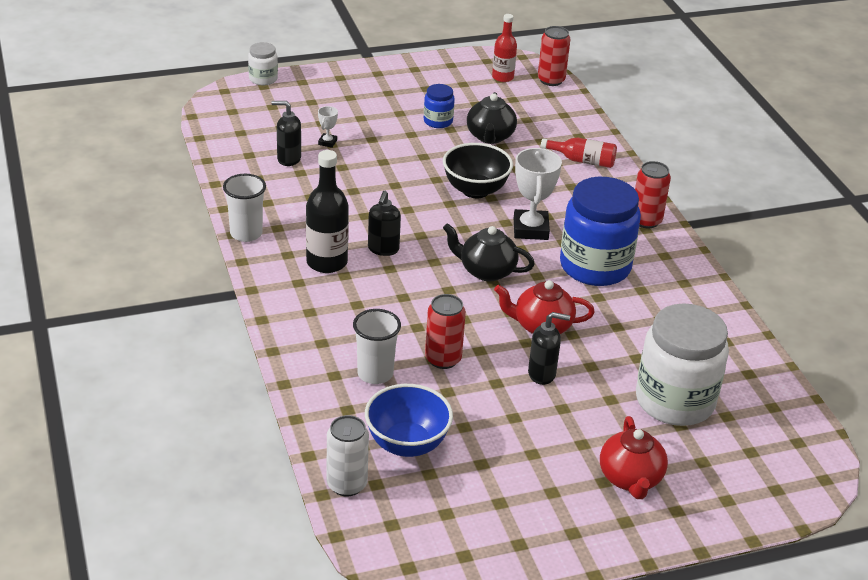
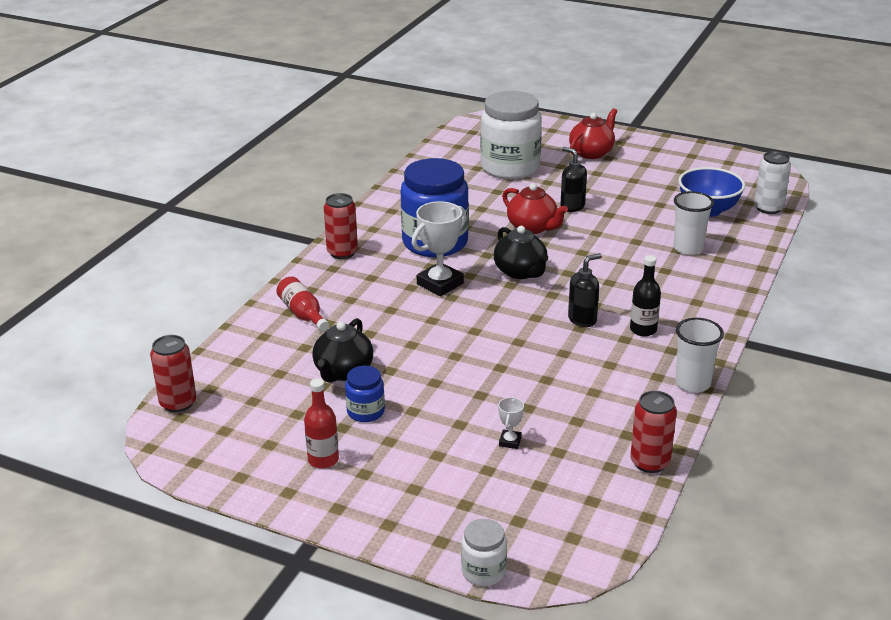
camera: 135 degrees left, 5 degrees down
(288, 159) = (573, 441): black soap dispenser -> none
(327, 142) = (510, 441): white trophy -> white trophy turned 45 degrees counterclockwise
(327, 262) = (643, 330): black bottle -> black bottle, size x0.65
(443, 359) = (629, 238): red can -> red can (650, 462)
(475, 190) = (436, 331): black bowl -> none
(490, 137) = (343, 372): black teapot -> black teapot turned 150 degrees clockwise
(502, 77) = (217, 431): red bottle -> red bottle (323, 460)

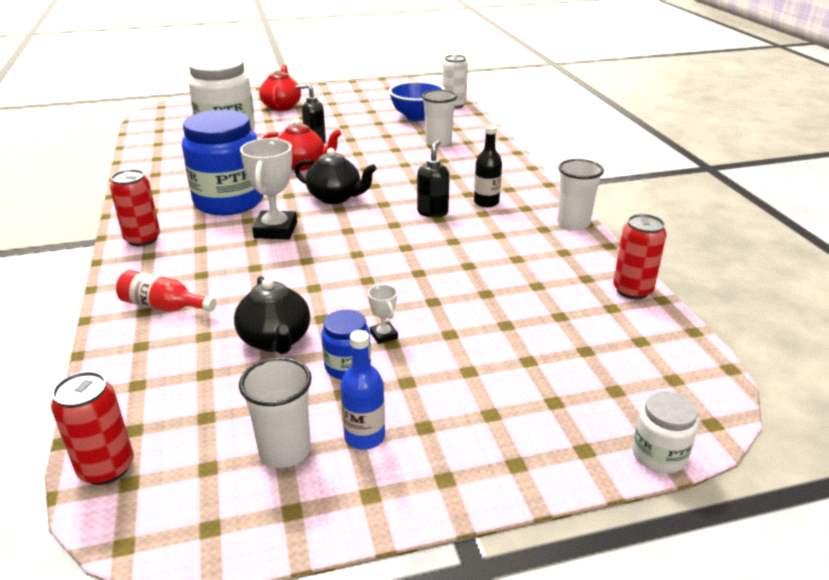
camera: 40 degrees left, 0 degrees up
(272, 443) = (285, 451): none -> white cup
(323, 460) = (364, 436): red bottle -> blue bottle
(510, 441) = (511, 327): white trophy -> white trophy (383, 335)

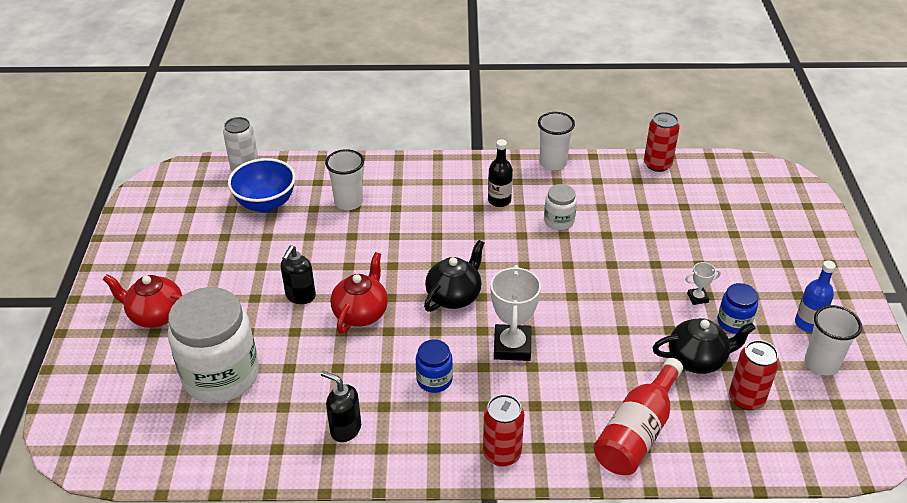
camera: 75 degrees left, 10 degrees up
(106, 468) = (839, 459): red can -> red can (746, 398)
(163, 306) = (637, 432): red bottle -> red bottle, size x1.55
(229, 201) = (434, 380): blue jar -> blue jar, size x0.47
(275, 230) = (512, 346): white trophy -> white trophy turned 75 degrees clockwise
(432, 212) = (508, 236): black soap dispenser -> black soap dispenser (345, 429)
(659, 455) = (823, 207): white jar -> white jar (559, 221)

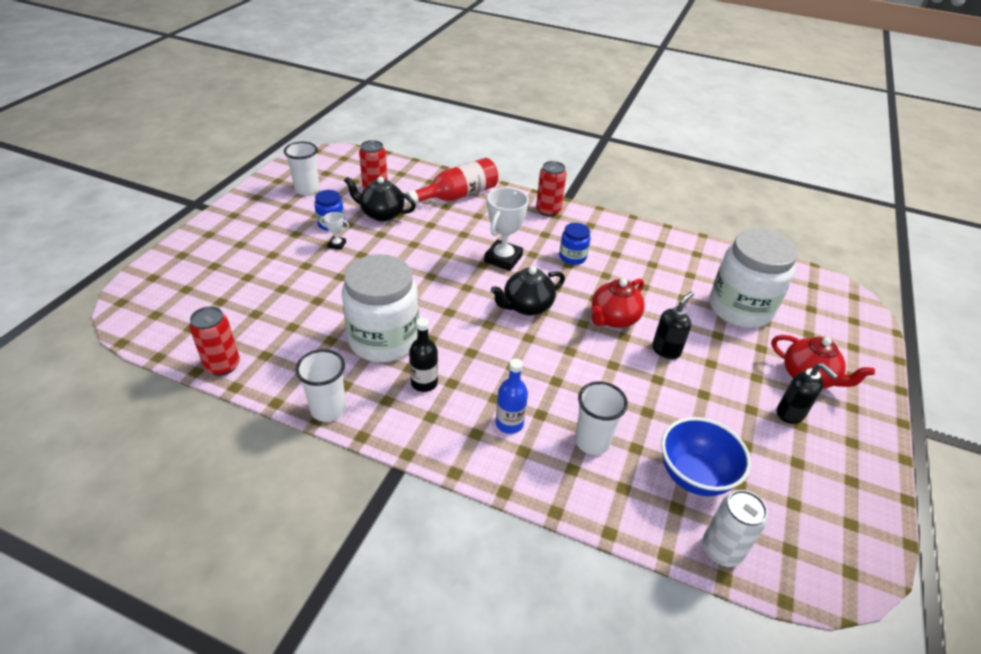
camera: 160 degrees left, 0 degrees up
(345, 429) = (646, 250): black soap dispenser -> black soap dispenser (790, 414)
(559, 221) = (384, 340): white jar -> white jar, size x2.14
(808, 323) = (283, 208): blue bottle -> blue bottle (509, 423)

